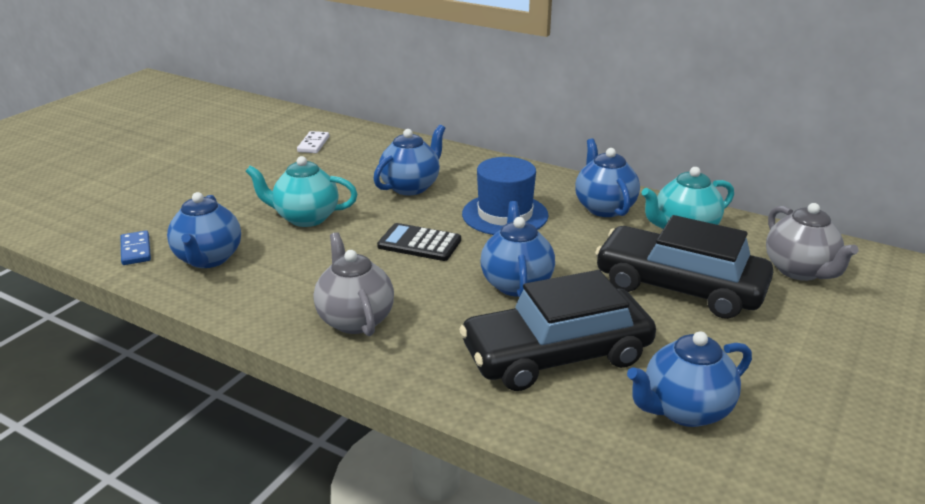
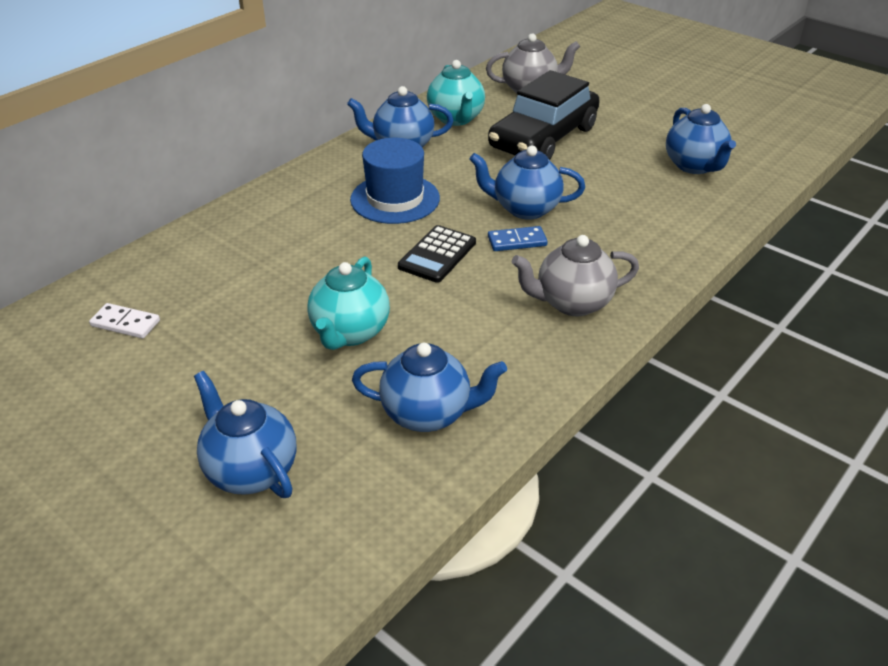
camera: 80 degrees left, 10 degrees up
(136, 250) = (384, 488): blue domino -> blue domino (517, 241)
(411, 187) = (304, 250): blue teapot -> blue teapot (251, 470)
(556, 354) = (631, 204): black car -> none

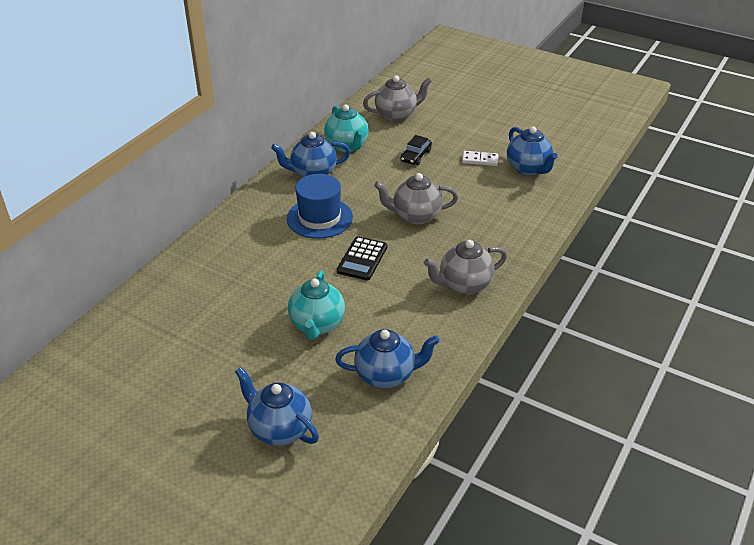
camera: 10 degrees left, 0 degrees up
(125, 323) = (153, 337): white domino -> white domino (480, 160)
(517, 241) = (416, 242): blue domino -> none
(525, 209) = (415, 216): blue teapot -> grey teapot
(543, 138) = (416, 156): black car -> black car, size x0.42

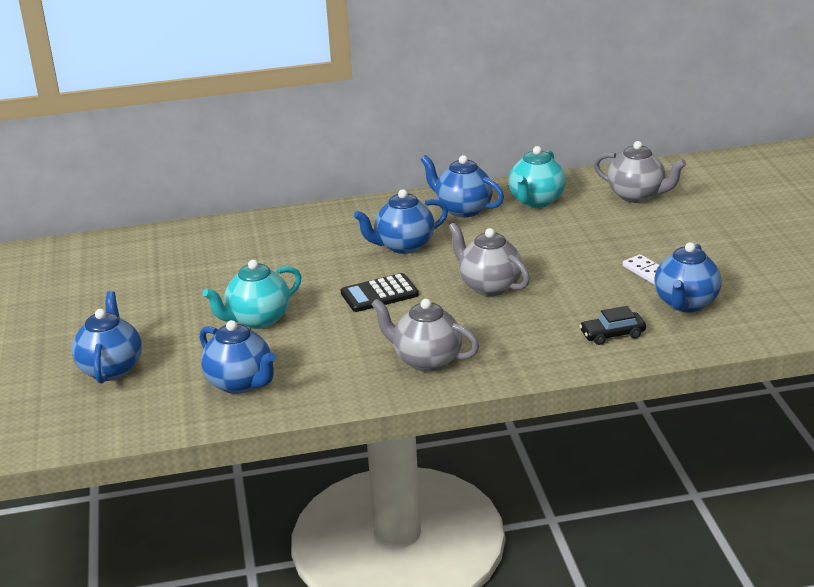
camera: 50 degrees right, 10 degrees down
(319, 218) = (403, 246): blue hat -> blue teapot
(416, 156) = (586, 239): black car -> black car (612, 334)

